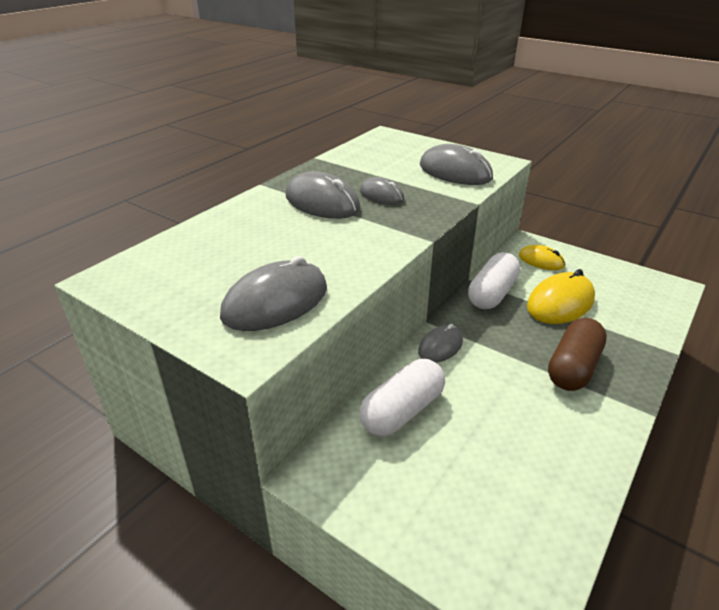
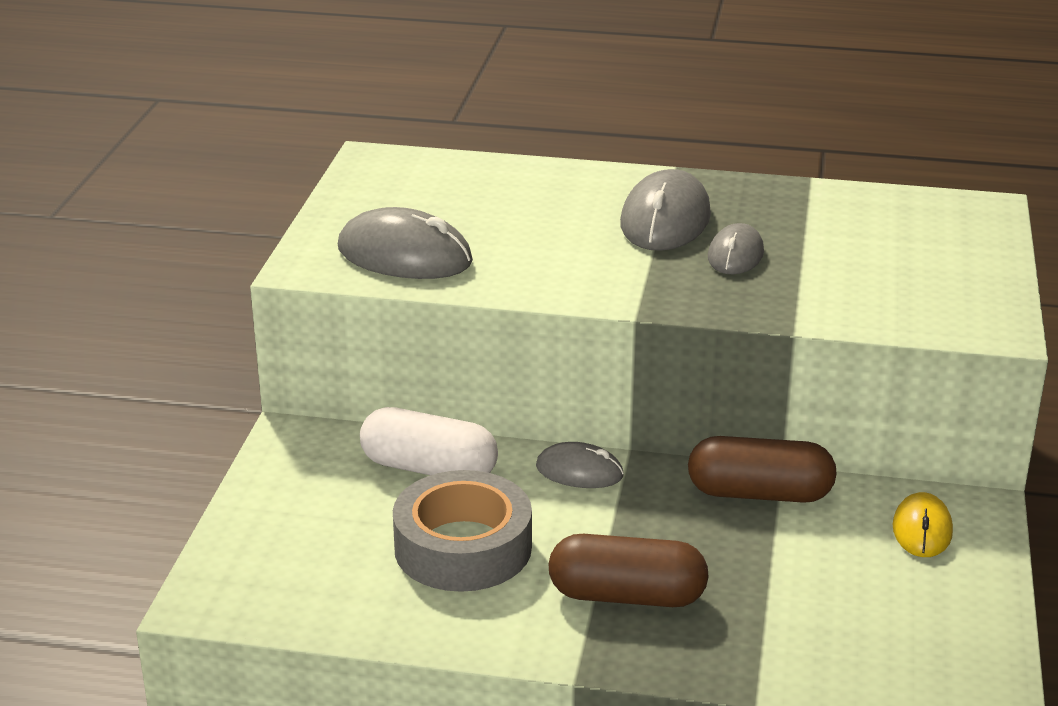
camera: 65 degrees right, 5 degrees down
(455, 172) = (894, 295): grey mouse -> none
(492, 293) = (759, 493): white capsule -> brown capsule
(502, 422) = (463, 547): none -> grey tape
(560, 303) = (797, 566): yellow mouse -> none

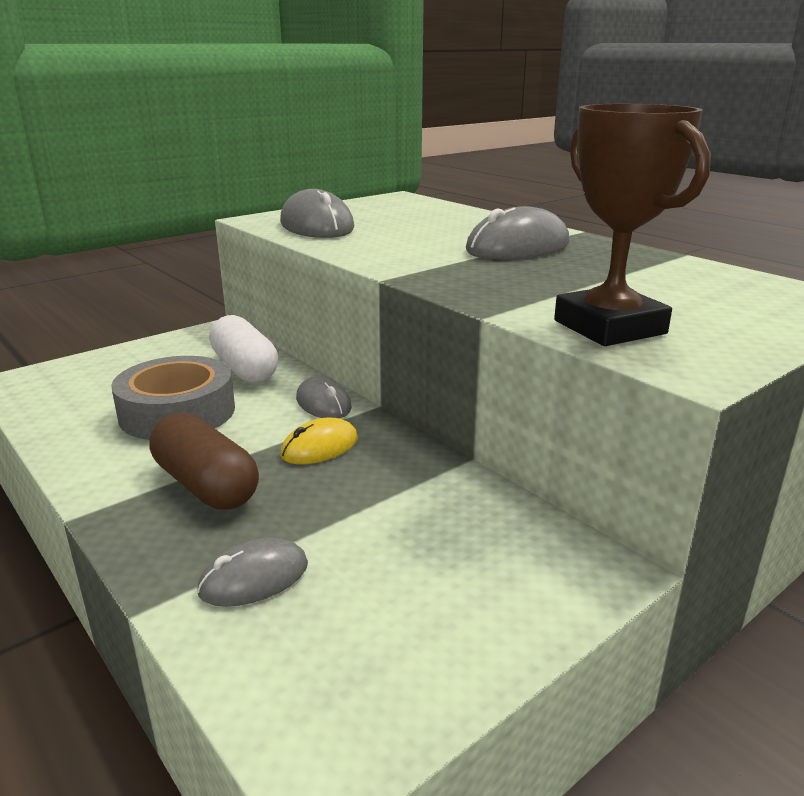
camera: 40 degrees right, 5 degrees down
(735, 255) = (532, 271): grey mouse -> grey mouse (254, 578)
(759, 493) = (420, 468): brown capsule -> none
(892, 307) = (609, 327): none -> brown trophy
(922, 530) = (516, 558): yellow mouse -> yellow mouse (319, 447)

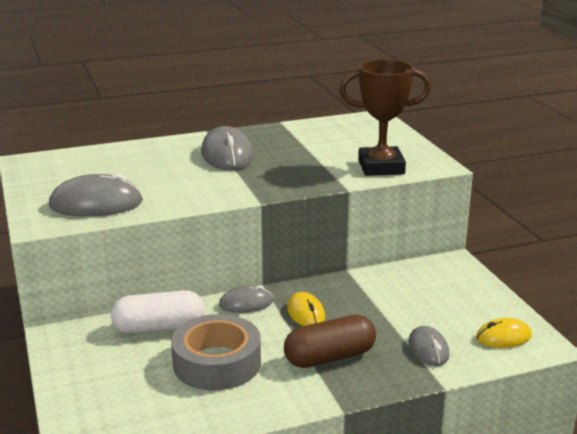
camera: 70 degrees left, 0 degrees up
(332, 680) = (503, 337): none -> yellow mouse

